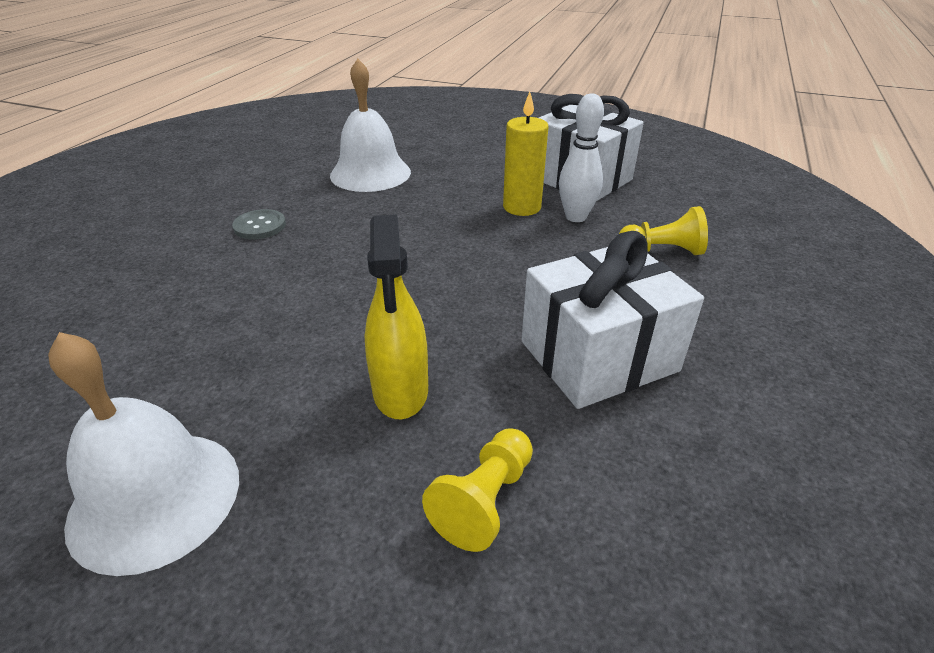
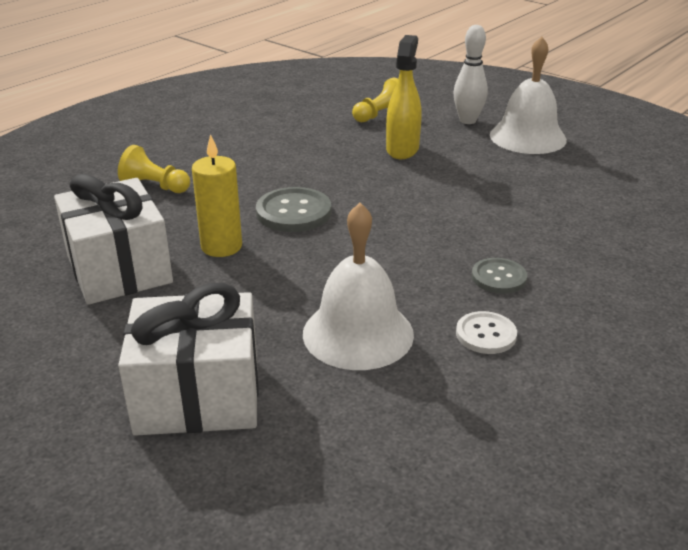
camera: 160 degrees left, 5 degrees down
(276, 187) = (486, 334): none -> white button
(486, 251) = (293, 212): none -> grey button
(576, 217) = (183, 226): white bowling pin -> white bowling pin (467, 120)
(598, 356) = (280, 144): white gift -> white gift (198, 395)

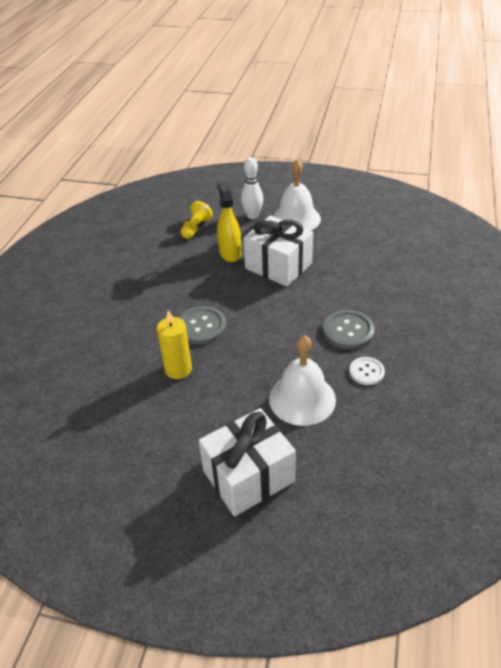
camera: 25 degrees left, 10 degrees up
(119, 269) = (128, 411): white gift -> white gift (278, 266)
(155, 186) = (96, 338): yellow pawn -> none
(498, 277) = (348, 331): grey button -> grey button, size x1.56

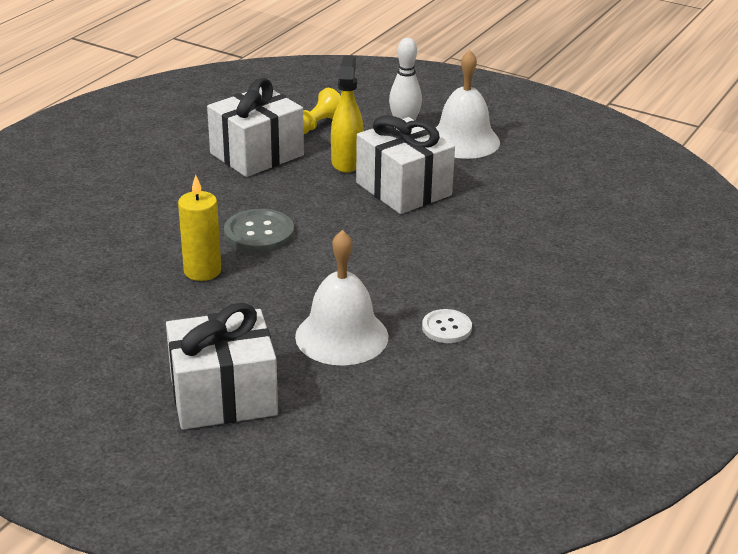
camera: 15 degrees right, 10 degrees down
(167, 261) = (257, 154): none -> white gift
(348, 331) = (451, 279): grey button -> none

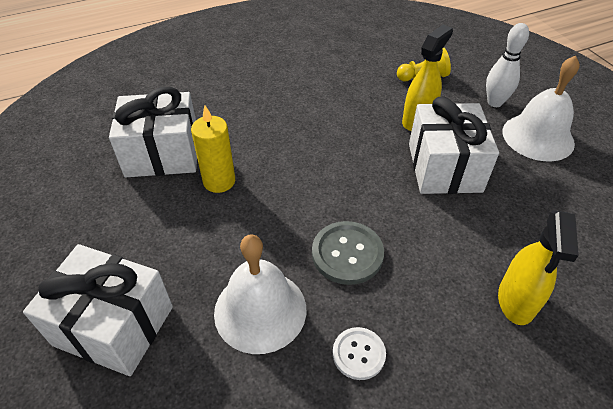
camera: 35 degrees right, 15 degrees up
(257, 154) = (354, 86): white gift -> white gift (162, 154)
(259, 233) = (291, 163): grey button -> grey button (347, 254)
(534, 253) = (516, 301): none -> yellow spray bottle

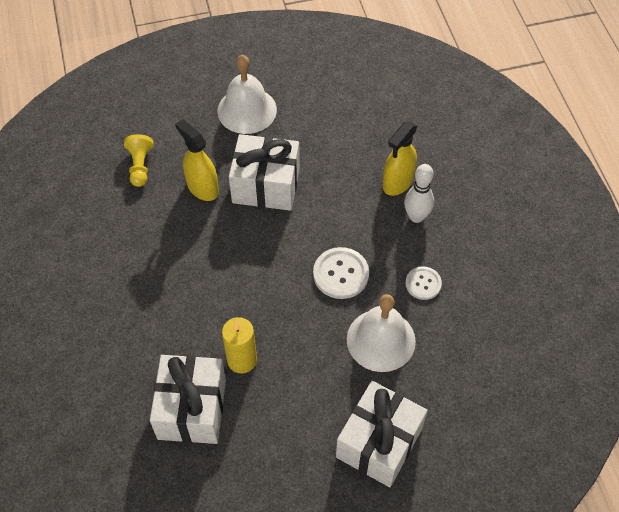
camera: 80 degrees left, 10 degrees up
(347, 254) = (341, 274): grey button -> white button
(494, 102) = (195, 123): white bowling pin -> white bowling pin (416, 216)
(516, 301) = (397, 182): yellow spray bottle -> yellow spray bottle turned 105 degrees clockwise

